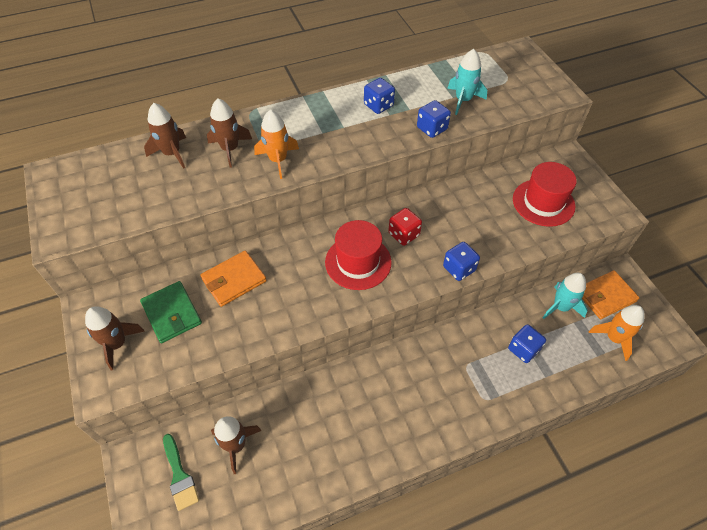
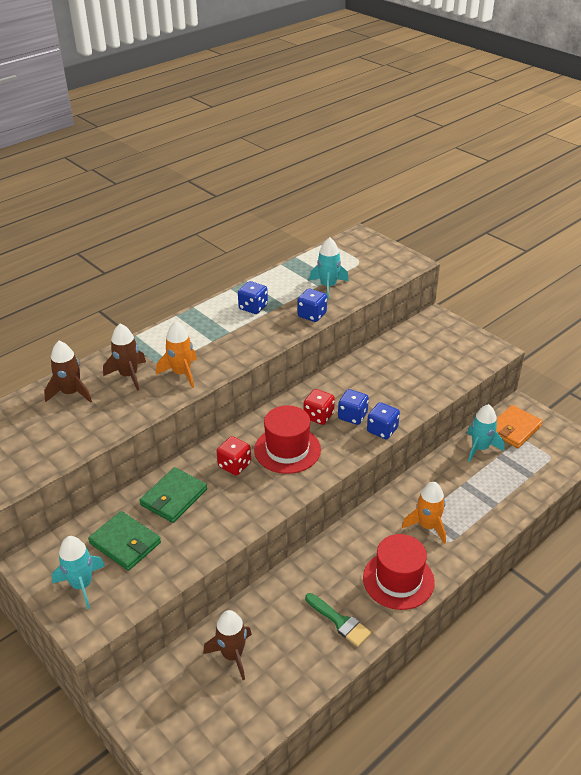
camera: 20 degrees left, 15 degrees down
(117, 344) = (82, 585): brown rocket -> turquoise rocket
(179, 476) = (188, 700): green brush -> green brush (340, 622)
(234, 280) = (174, 497): orange wallet -> green wallet
(302, 263) = (234, 465): none -> red dice
(523, 349) = (463, 491): blue dice -> blue dice (352, 416)
(543, 202) = (430, 359): red hat -> red hat (398, 580)
(614, 338) = (536, 460): orange rocket -> orange rocket (427, 526)

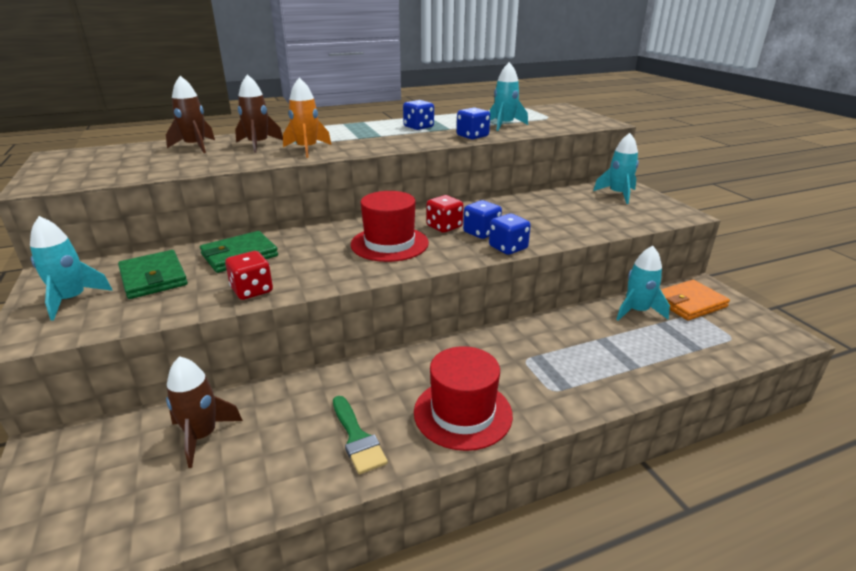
camera: 20 degrees right, 10 degrees down
(234, 465) = (324, 244): red dice -> red dice (252, 290)
(427, 526) = (533, 368): orange rocket -> none
(438, 334) = (618, 194): none -> turquoise rocket

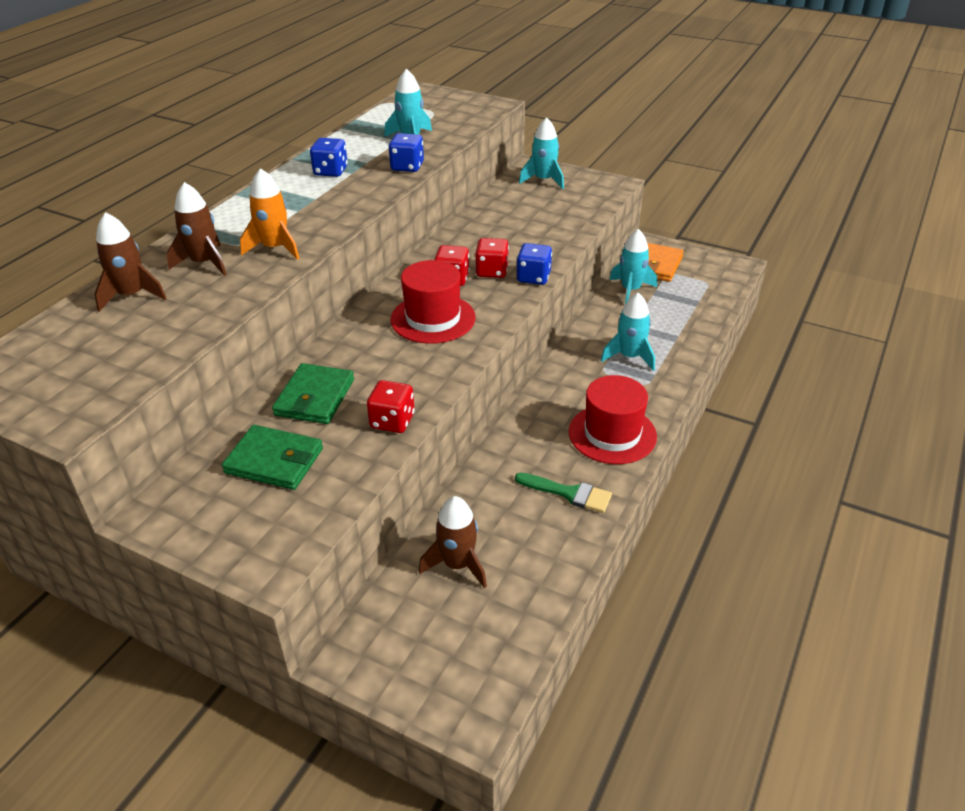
camera: 40 degrees left, 10 degrees up
(72, 300) = (237, 522): turquoise rocket -> turquoise rocket (630, 356)
(481, 233) = (492, 271): blue dice -> red dice

